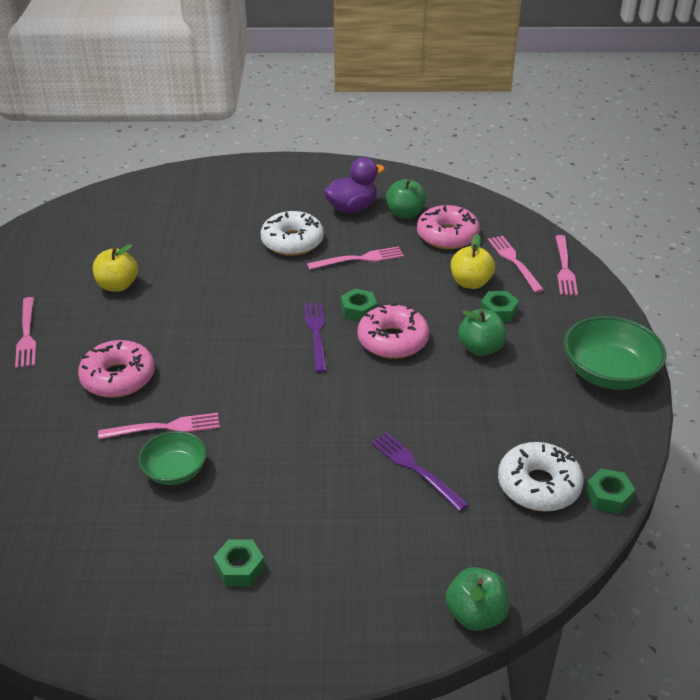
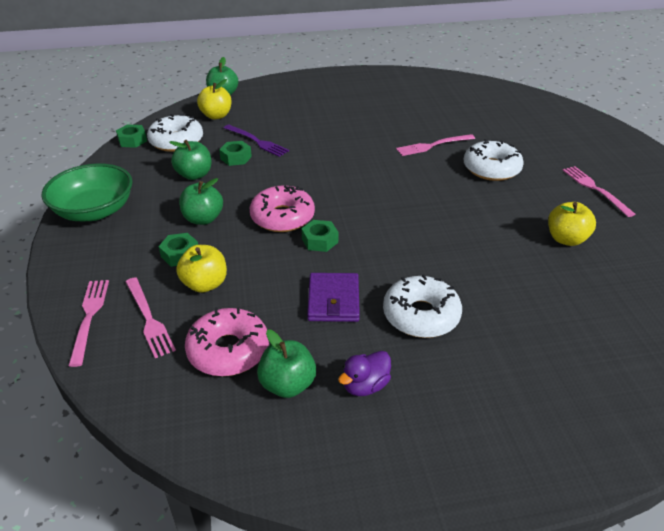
camera: 170 degrees right, 0 degrees up
(118, 378) = (491, 169): pink donut -> white donut
(175, 471) = (410, 127): green bowl -> none
(239, 568) = (348, 98): green nut -> green nut (236, 158)
(316, 334) = (352, 215): purple fork -> none
(352, 208) = (365, 385): purple duck -> purple duck, size x0.66
(359, 259) = (333, 300): pink fork -> purple wallet
(483, 544) = (216, 116): none -> yellow apple
(500, 414) = (194, 175): none -> green apple

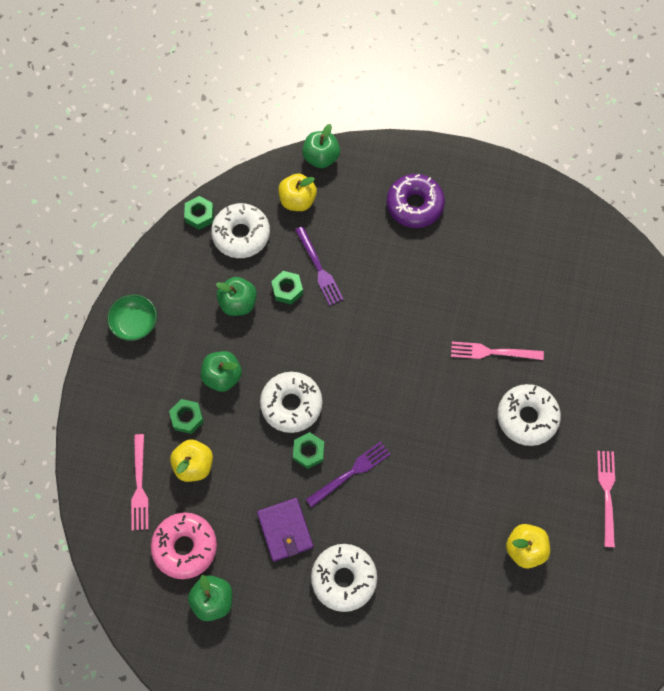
camera: 25 degrees right, 30 degrees up
(89, 317) = (97, 463): pink fork -> none
(95, 211) = (135, 323): green bowl -> green bowl, size x0.61
(282, 217) = (291, 404): pink donut -> white donut
(313, 98) = (414, 205): none -> purple donut
(333, 300) = (285, 530): purple wallet -> purple wallet turned 45 degrees counterclockwise
(365, 385) = (265, 626): purple duck -> none
(370, 241) = (351, 473): none -> purple fork

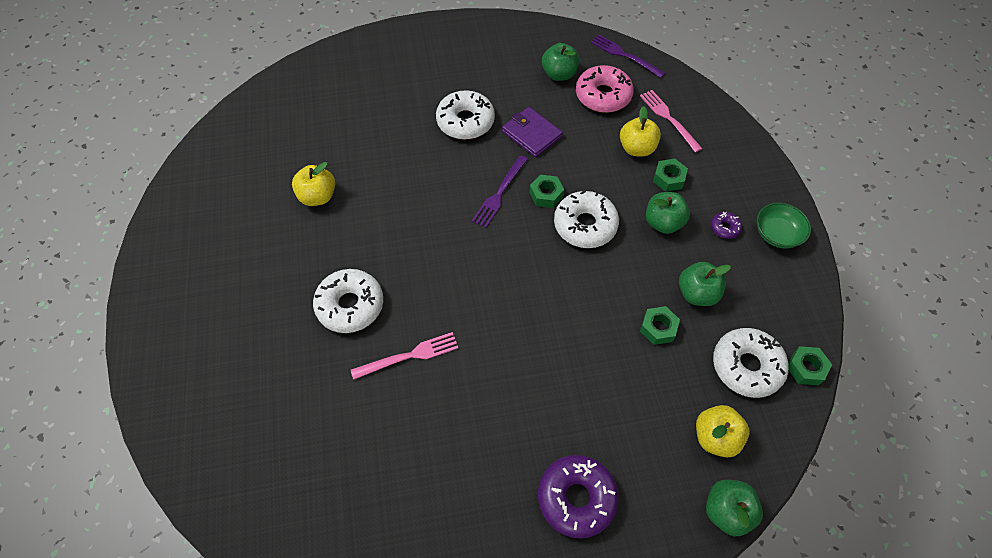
camera: 155 degrees right, 10 degrees down
(174, 348) = (724, 228): none -> purple donut
(319, 269) = (640, 365): purple fork -> purple fork (624, 55)
(607, 494) = (249, 268): pink fork -> none

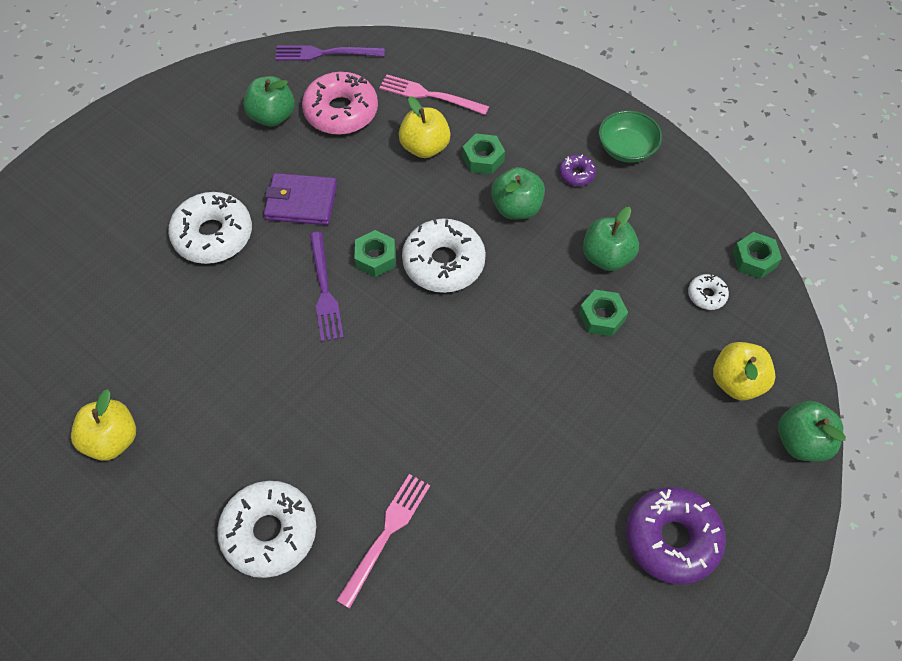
camera: 40 degrees left, 0 degrees up
(746, 366) = (706, 295): white donut -> white donut, size x0.47

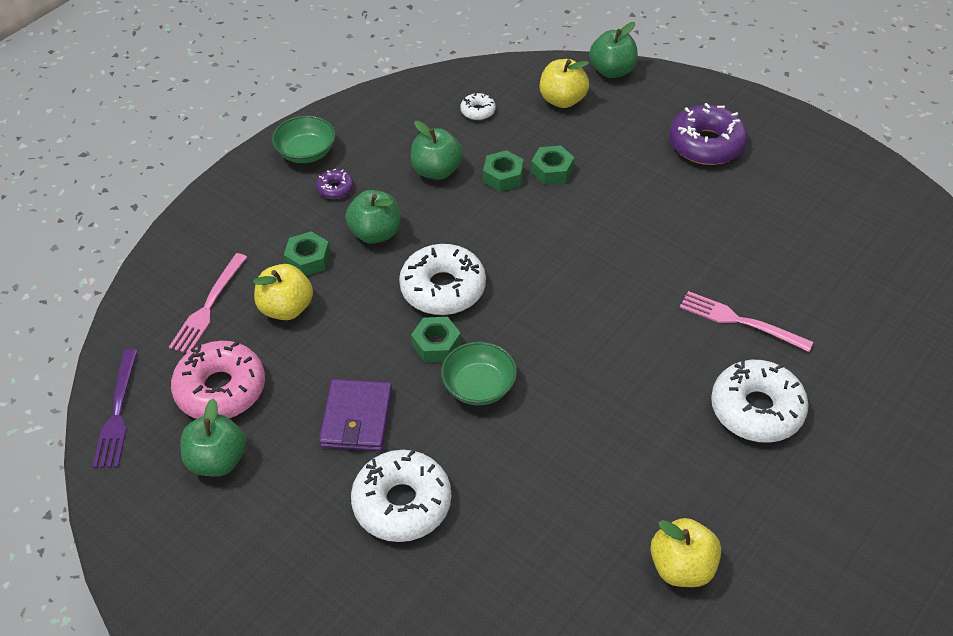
camera: 90 degrees left, 10 degrees down
(324, 290) = (479, 386): purple fork -> green bowl
(754, 260) = (440, 81): green nut -> green nut (552, 170)

